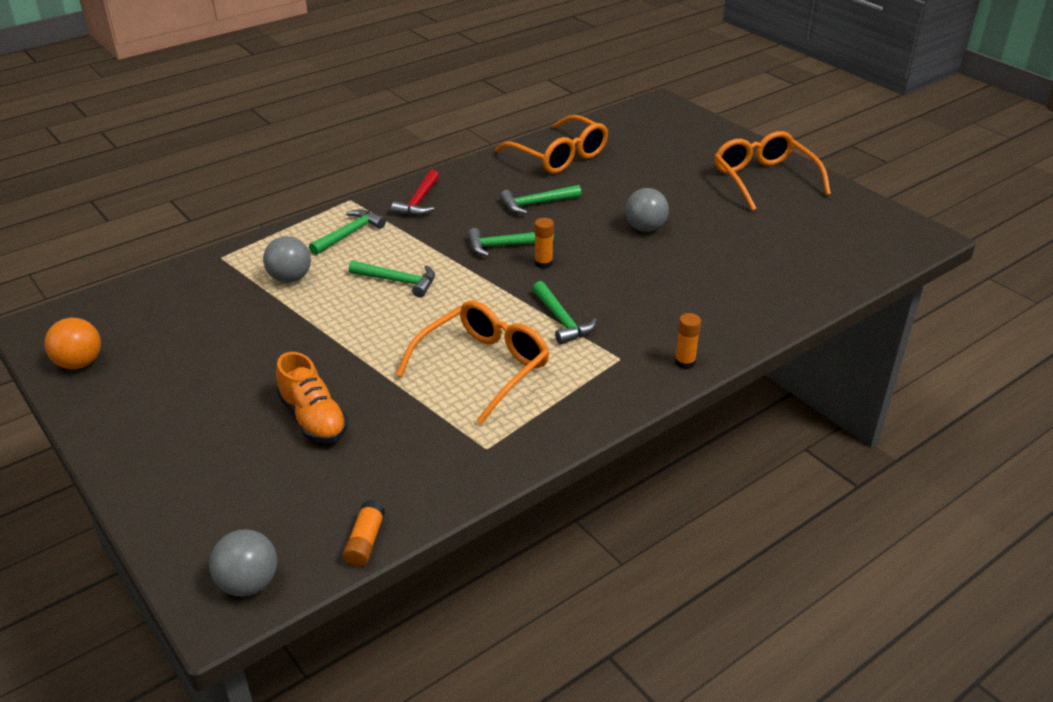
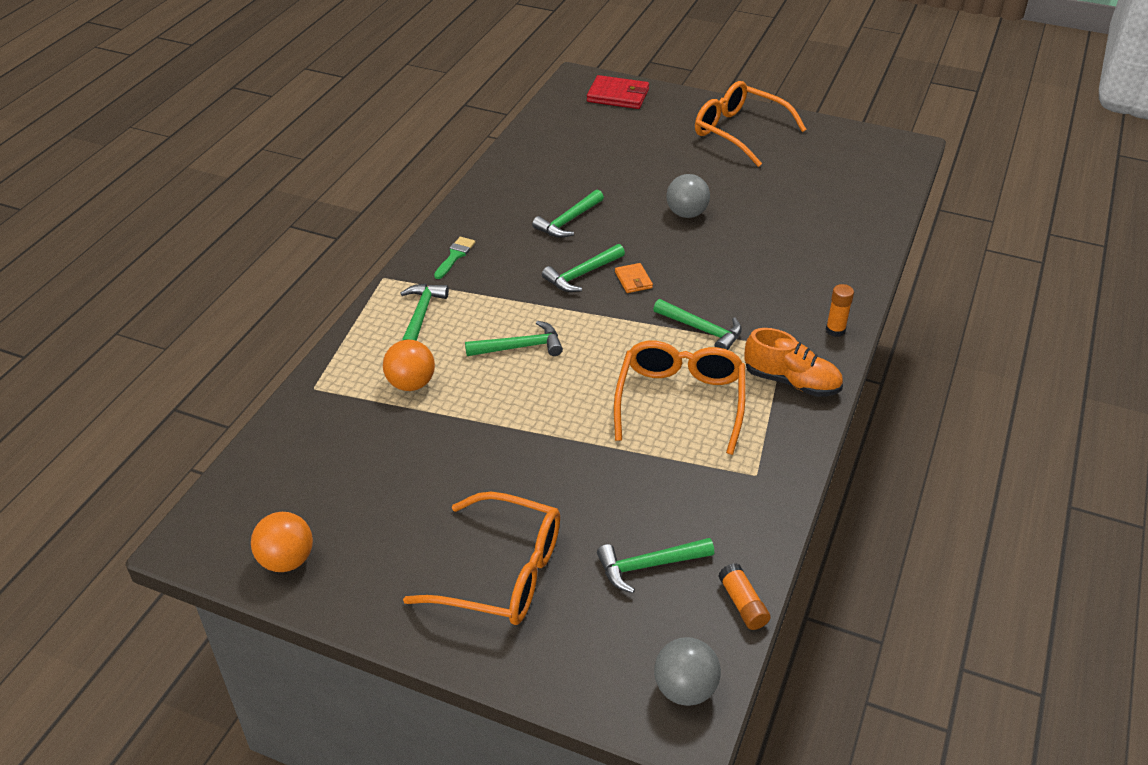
camera: 30 degrees left, 5 degrees up
(290, 278) = (411, 384): grey ball -> orange ball
(313, 419) = (582, 514): orange shoe -> orange shoe (791, 382)
(322, 479) = (649, 565): none -> green hammer
(419, 201) = (455, 256): red hammer -> green brush
(543, 263) = (633, 280): orange glue stick -> orange wallet
(559, 156) = (541, 164): orange glasses -> orange glasses (502, 573)
(681, 123) = (618, 96): none -> red wallet

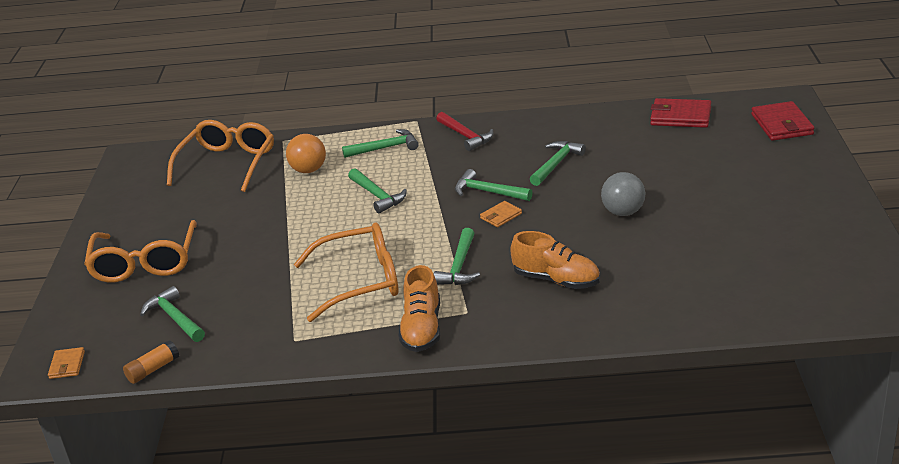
camera: 70 degrees right, 10 degrees down
(287, 560) = (127, 188): orange ball -> none
(455, 256) = (465, 136): green brush -> red hammer
(552, 133) = (680, 116): none -> red wallet
(568, 221) = (556, 164): green hammer -> green hammer turned 105 degrees clockwise
(685, 689) = (67, 365): grey ball -> orange wallet
(739, 132) = (796, 200): orange glasses -> orange glasses (227, 164)
(766, 282) = (556, 280): none -> orange shoe
(835, 330) = (514, 335): orange glue stick -> none

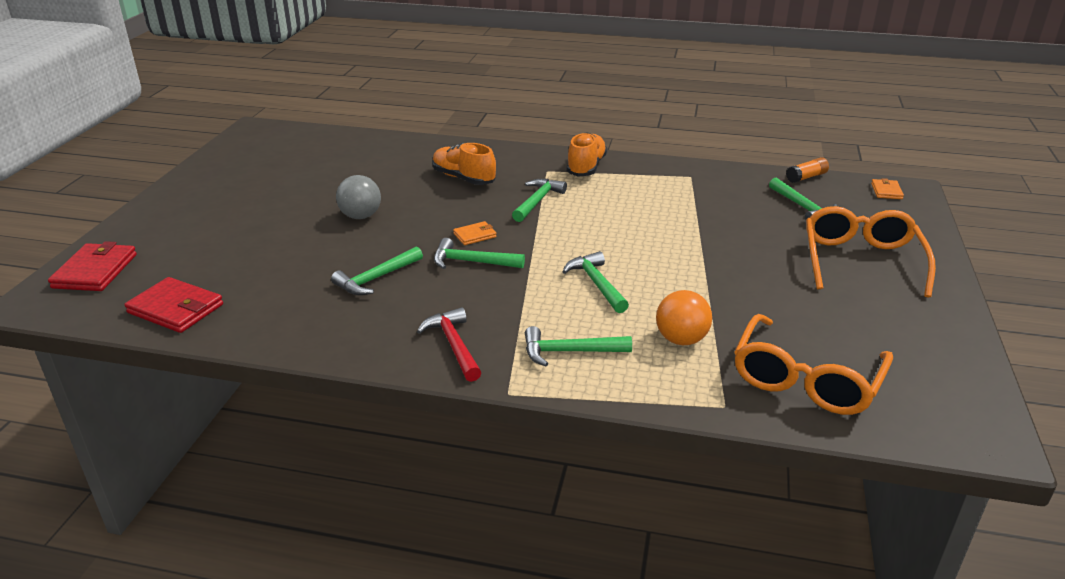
camera: 170 degrees left, 0 degrees up
(360, 281) = (630, 205): orange glasses -> none
(488, 192) = (472, 262): green hammer -> green hammer turned 150 degrees clockwise

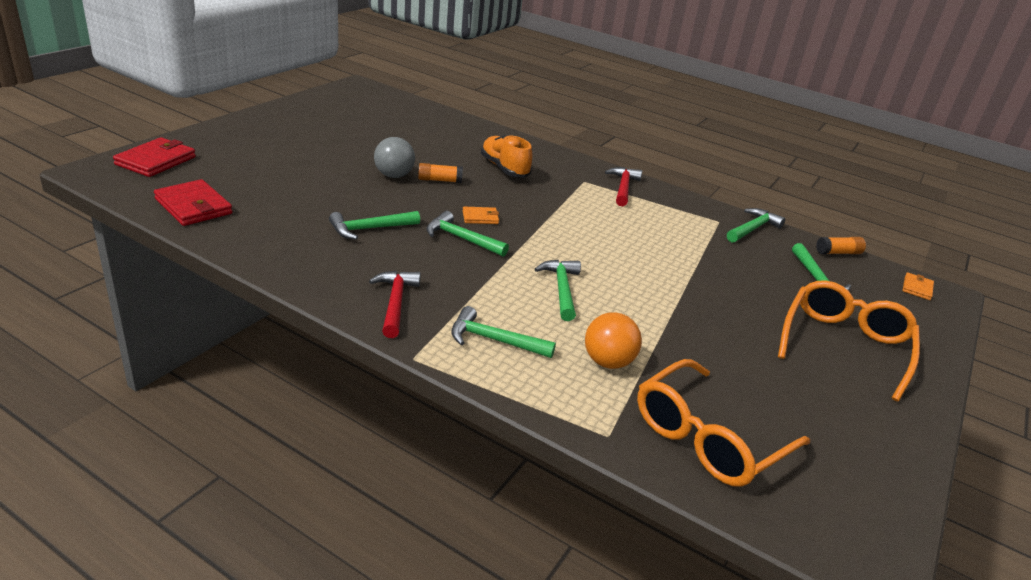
camera: 15 degrees right, 0 degrees up
(409, 208) = (439, 180): none -> orange glue stick
(537, 201) = (557, 204): green hammer -> green hammer (752, 229)
(586, 167) = (623, 188): orange shoe -> red hammer

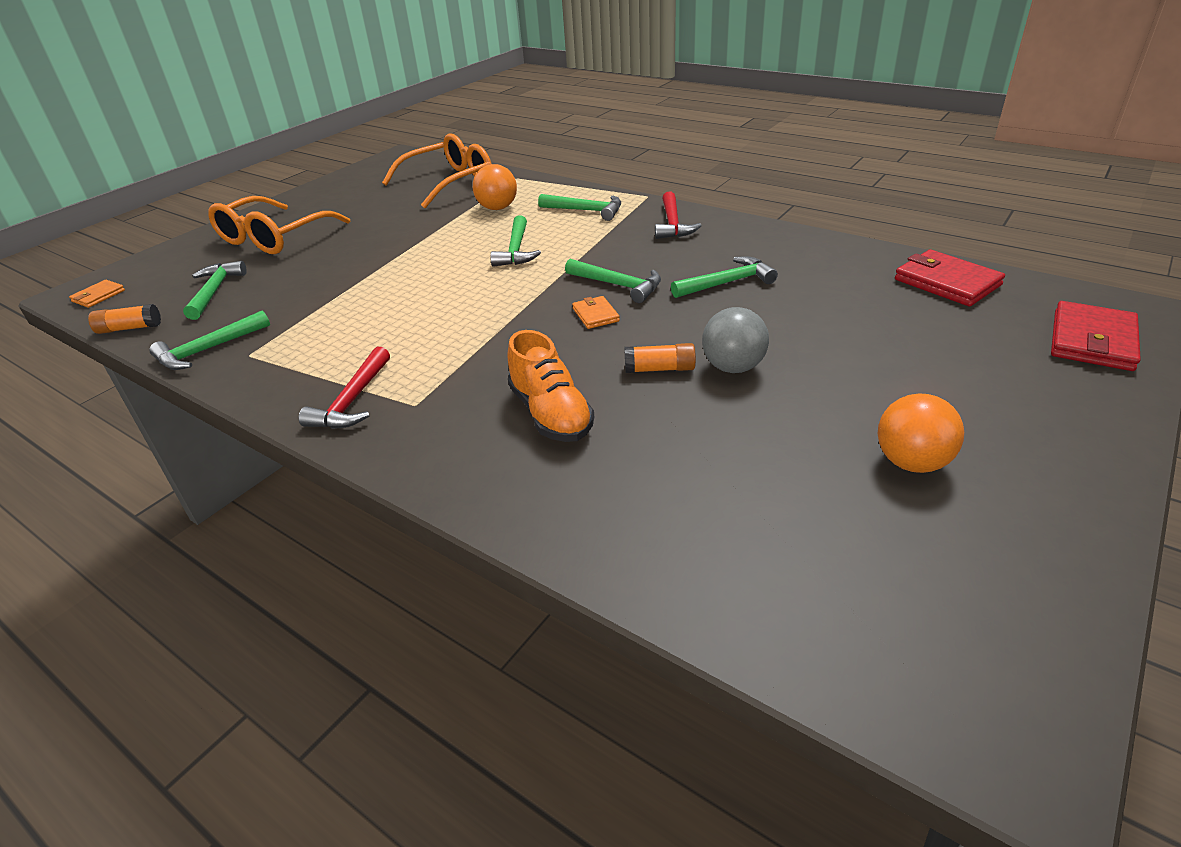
camera: 170 degrees left, 5 degrees up
(328, 132) = (911, 462): none -> orange ball
(480, 217) = (595, 315): orange wallet -> orange wallet turned 75 degrees clockwise

